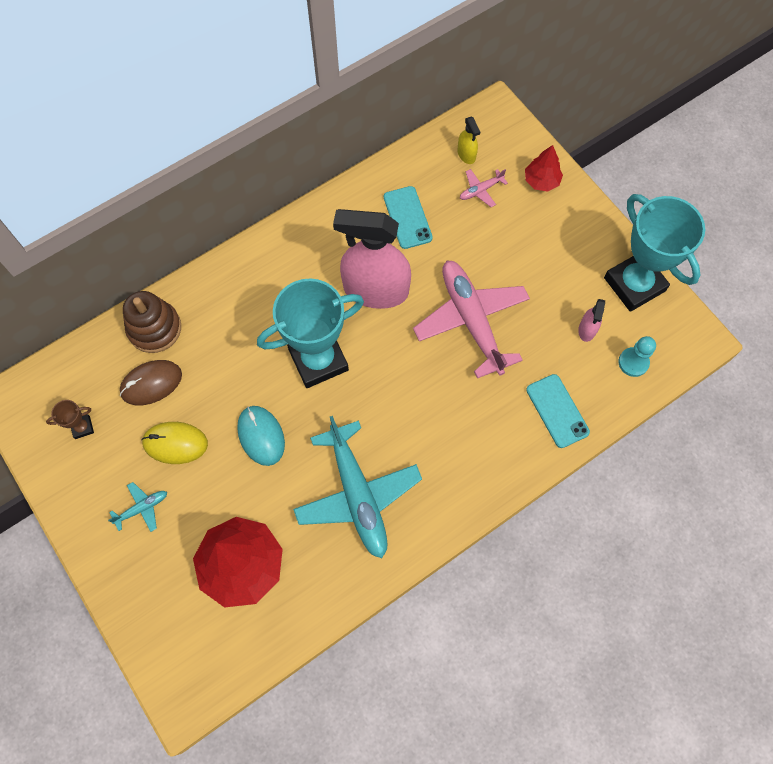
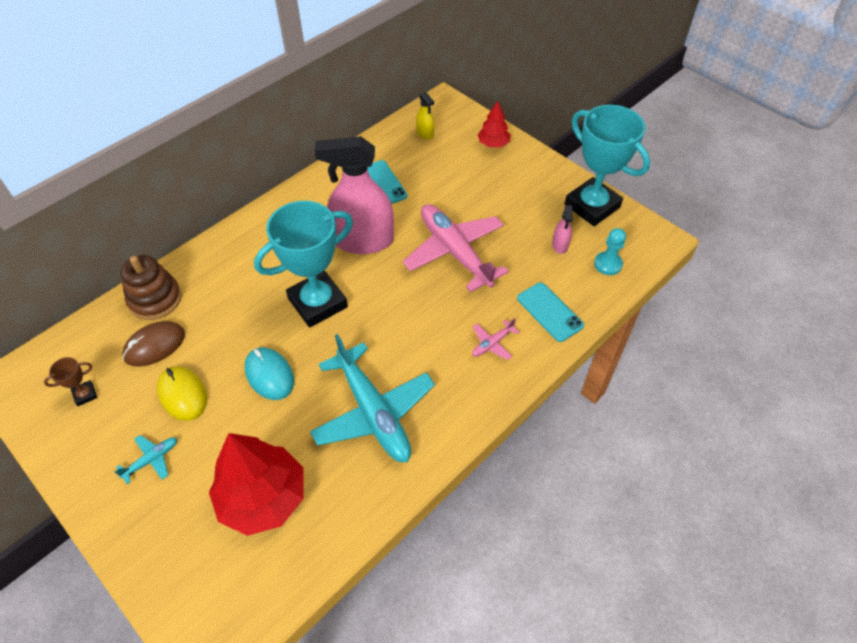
camera: 10 degrees left, 15 degrees down
(175, 443) = (183, 394): yellow mouse -> yellow mouse turned 60 degrees clockwise
(481, 190) = (443, 156): pink plane -> pink plane (492, 343)

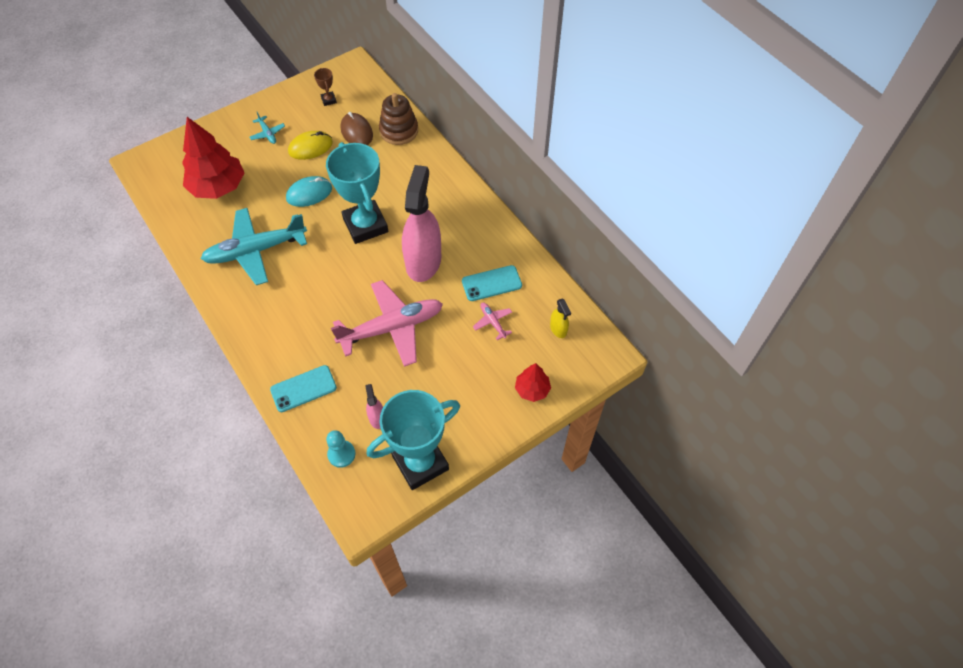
camera: 100 degrees right, 5 degrees up
(425, 133) = (558, 329): yellow spray bottle -> yellow spray bottle turned 90 degrees counterclockwise
(492, 343) = (287, 338): pink plane -> pink plane (493, 322)
(560, 245) = (377, 418): pink spray bottle -> pink spray bottle turned 60 degrees clockwise

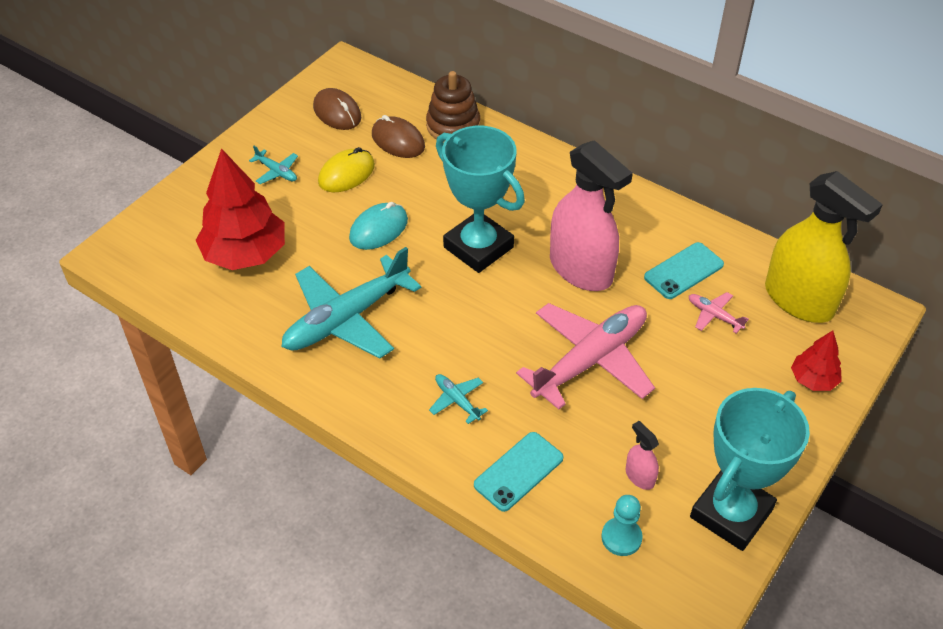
camera: 20 degrees left, 10 degrees down
(292, 328) = (457, 401): none -> turquoise plane
(328, 100) = (337, 112): brown trophy -> brown mouse
(423, 261) = (581, 269): pink spray bottle -> pink spray bottle turned 150 degrees clockwise
(558, 329) = (799, 300): yellow spray bottle -> yellow spray bottle, size x2.42

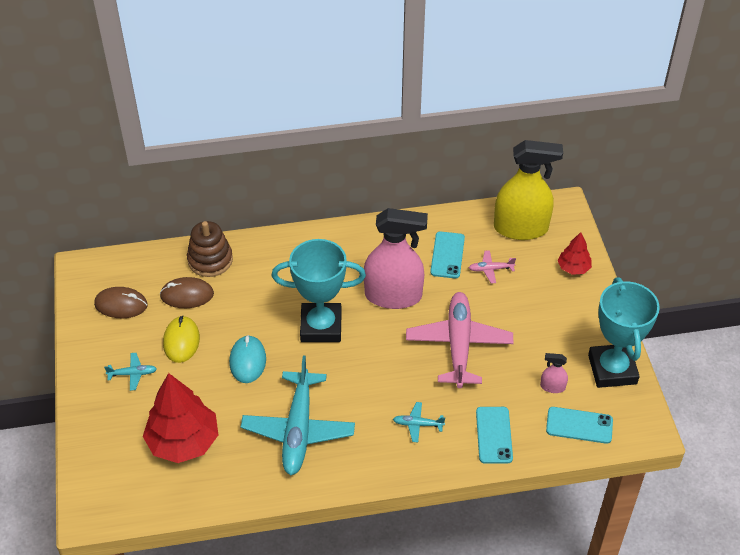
camera: 45 degrees left, 0 degrees up
(621, 537) = (579, 425): turquoise pawn -> turquoise phone

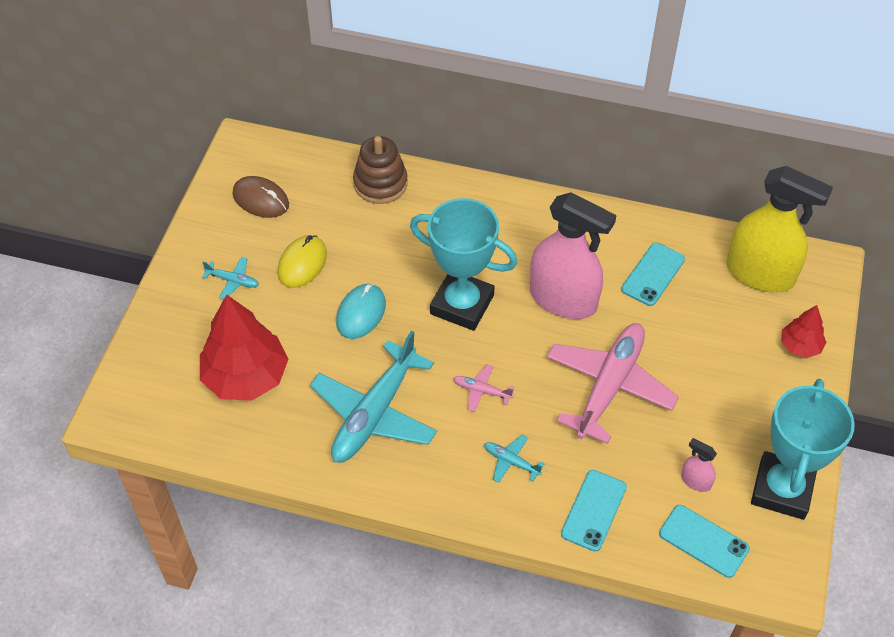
camera: 25 degrees right, 5 degrees up
(187, 295) = (335, 214): brown mouse -> none
(490, 269) = (696, 310): pink plane -> pink plane (482, 391)

